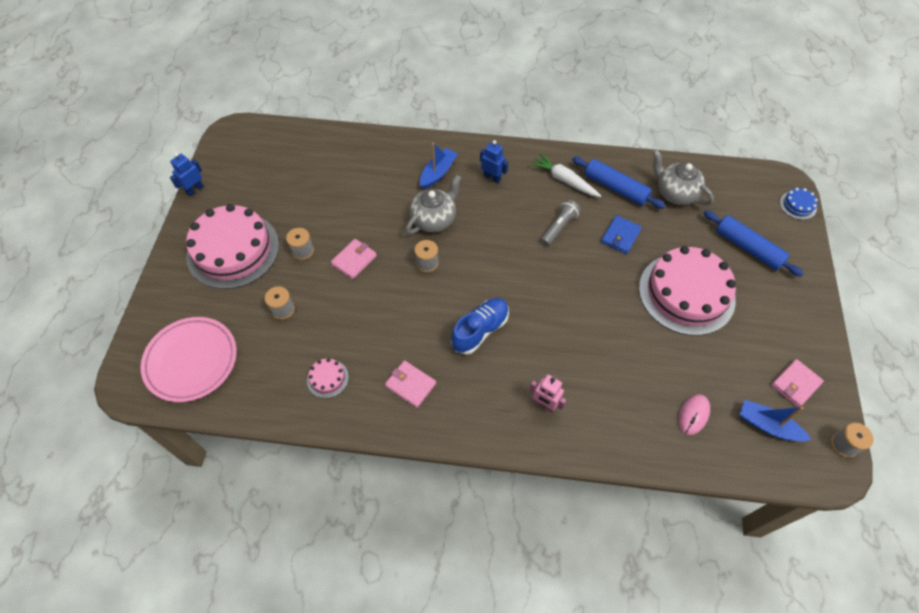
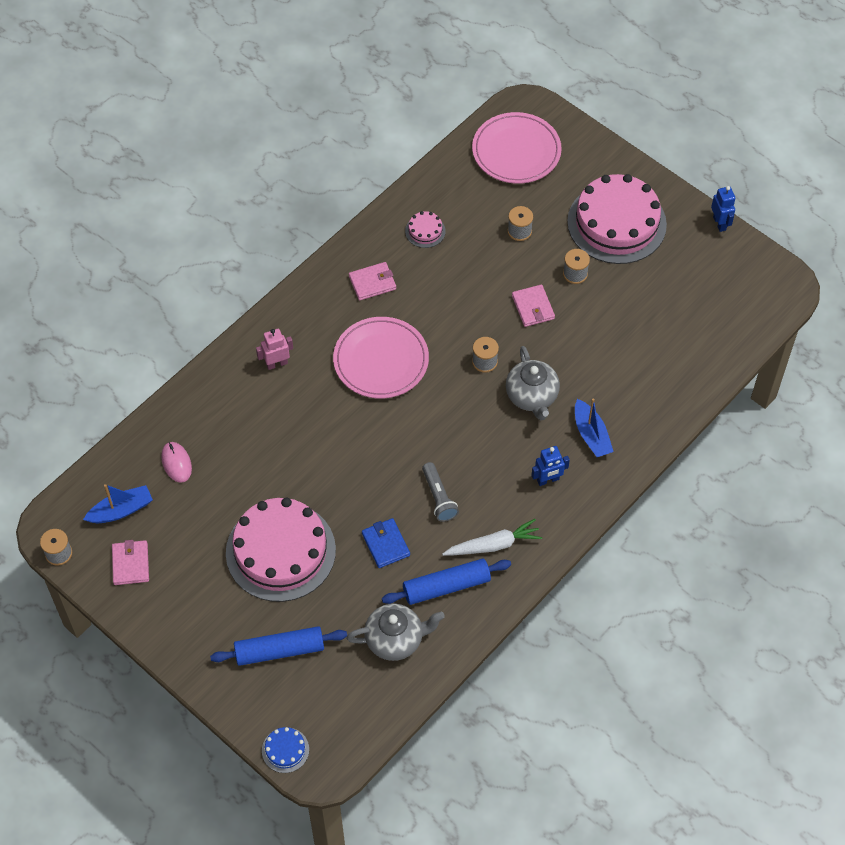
camera: 125 degrees right, 0 degrees up
(480, 330) = (381, 360): blue shoe -> pink plate

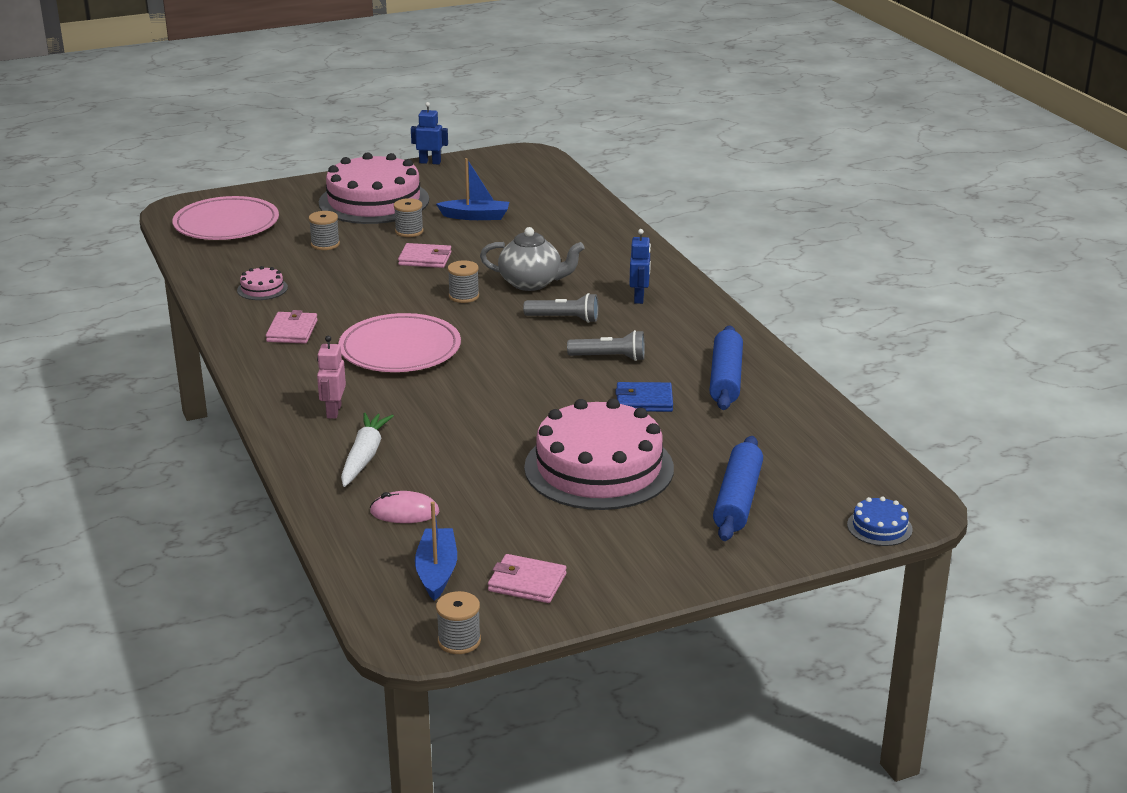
camera: 65 degrees left, 30 degrees down
(395, 639) = (773, 423): grey teapot -> none
(484, 443) = (564, 319): none -> grey flashlight
(493, 545) = (694, 342): white carrot -> white carrot (364, 457)
(591, 435) = (605, 266): blue boat -> blue boat (475, 216)

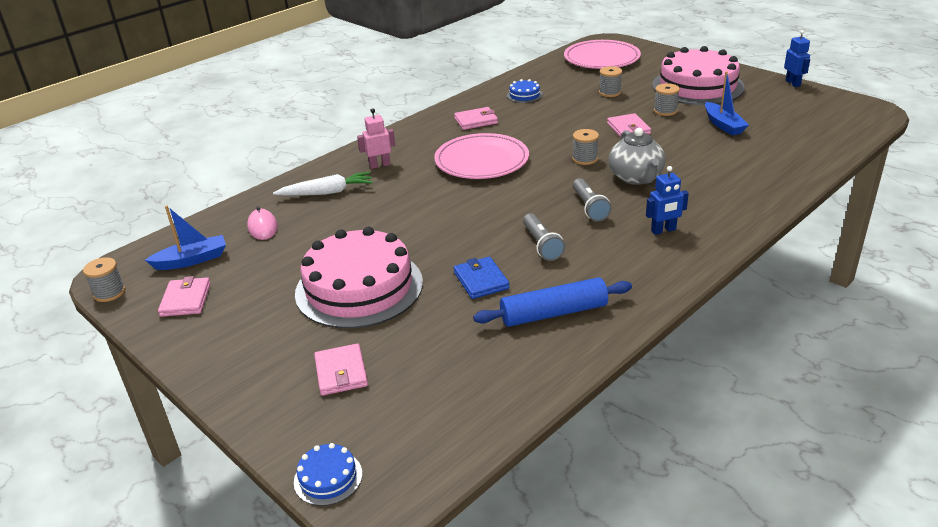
camera: 70 degrees right, 5 degrees up
(262, 289) = (524, 95): pink cake -> blue cake
(738, 499) = (341, 372): blue rolling pin -> pink wallet

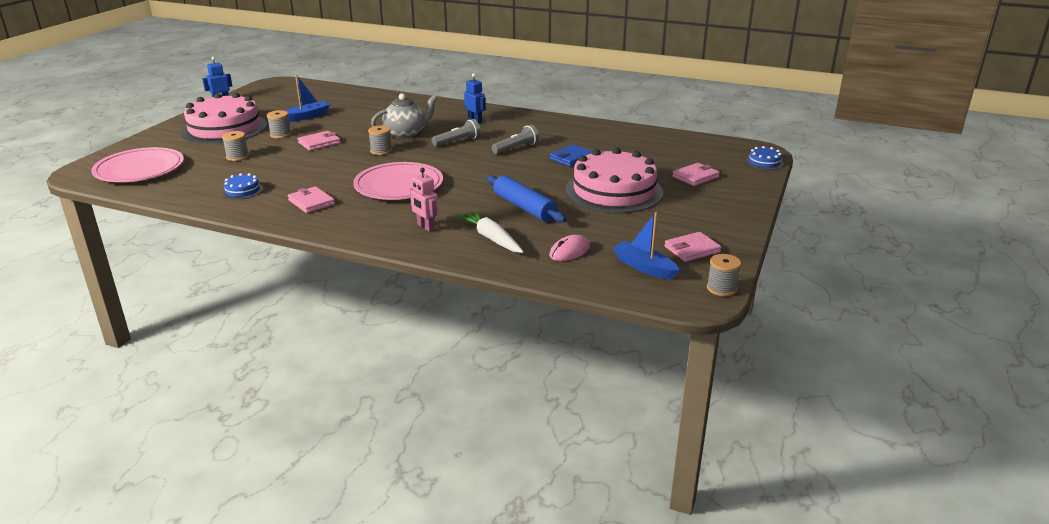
camera: 115 degrees left, 5 degrees down
(554, 313) = (586, 136): blue rolling pin -> blue rolling pin (524, 207)

